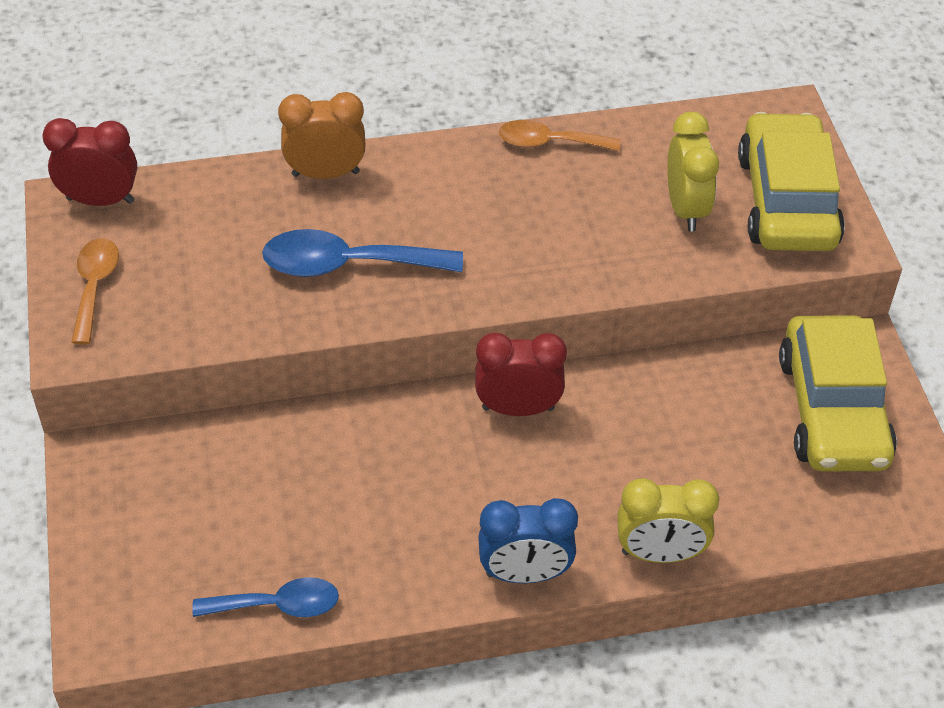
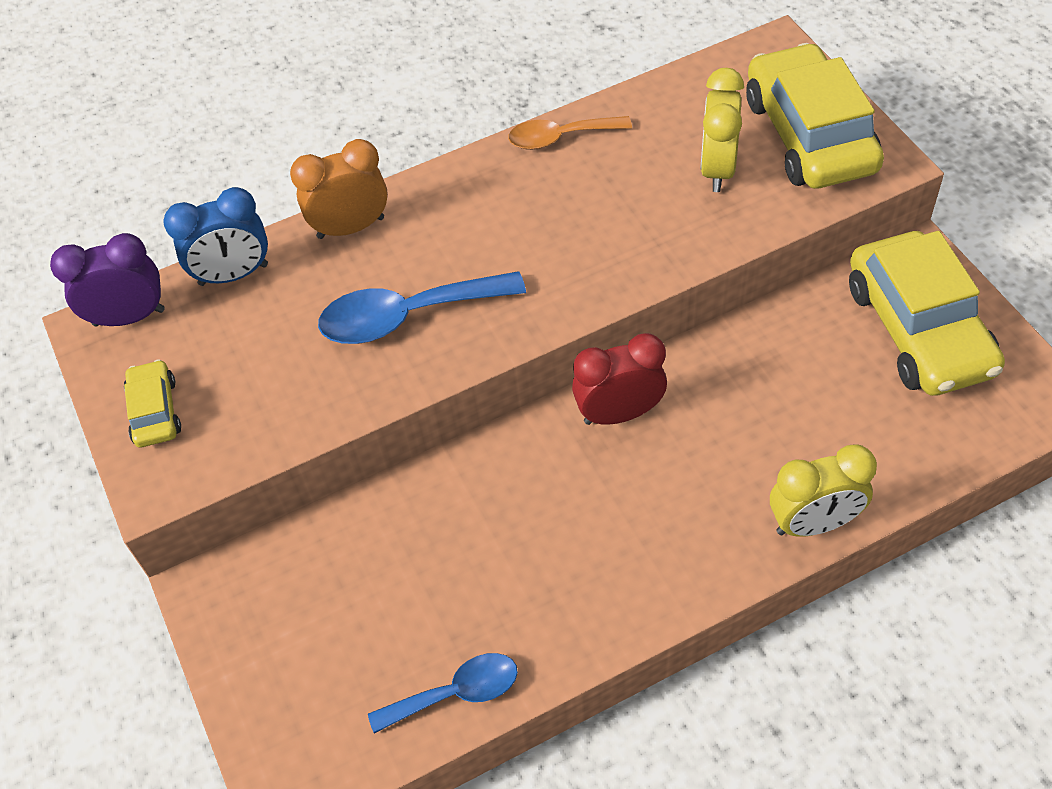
camera: 10 degrees left, 5 degrees up
(95, 287) = (155, 411): orange spoon -> yellow car
(100, 200) = (129, 317): red clock -> purple clock
(525, 574) = (691, 584): blue clock -> blue clock (233, 275)
(685, 209) = (717, 169): yellow clock -> yellow clock turned 150 degrees counterclockwise

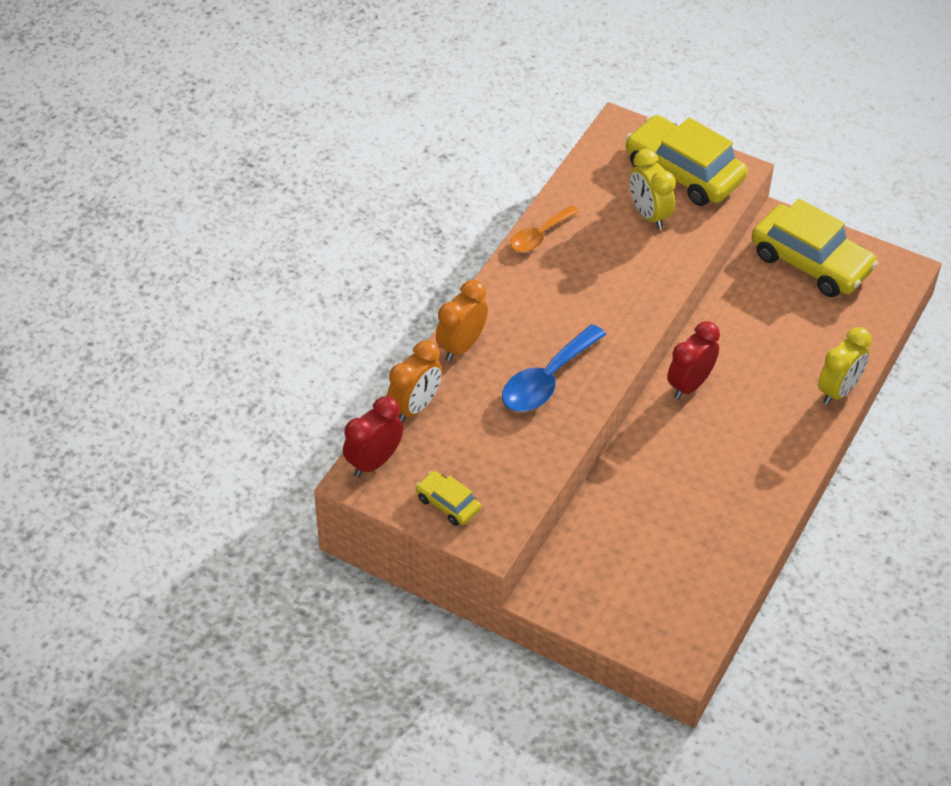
camera: 40 degrees left, 5 degrees down
(129, 317) = (374, 462): purple clock -> red clock
(233, 275) = (415, 407): blue clock -> orange clock
(456, 693) = (730, 568): blue spoon -> none

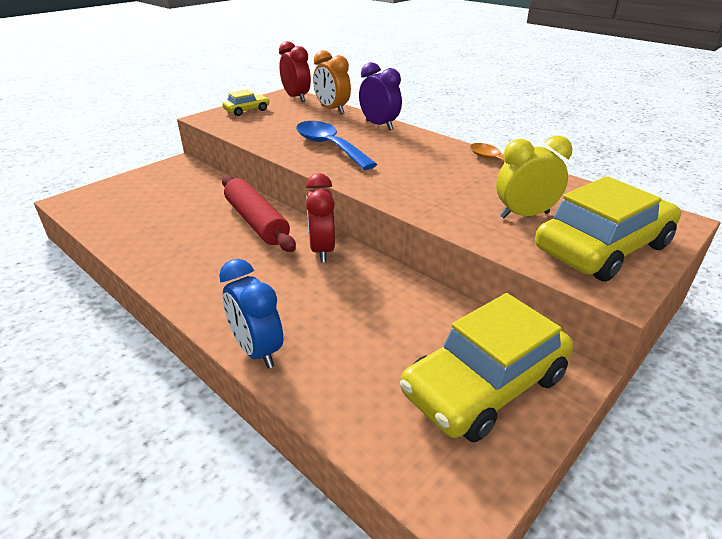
camera: 105 degrees right, 15 degrees down
(461, 346) = (379, 125): orange clock -> purple clock
(659, 453) = (256, 222): none -> red rolling pin
(689, 385) = (322, 250): red clock -> red clock turned 150 degrees counterclockwise
(838, 391) = (257, 350): yellow clock -> blue clock

